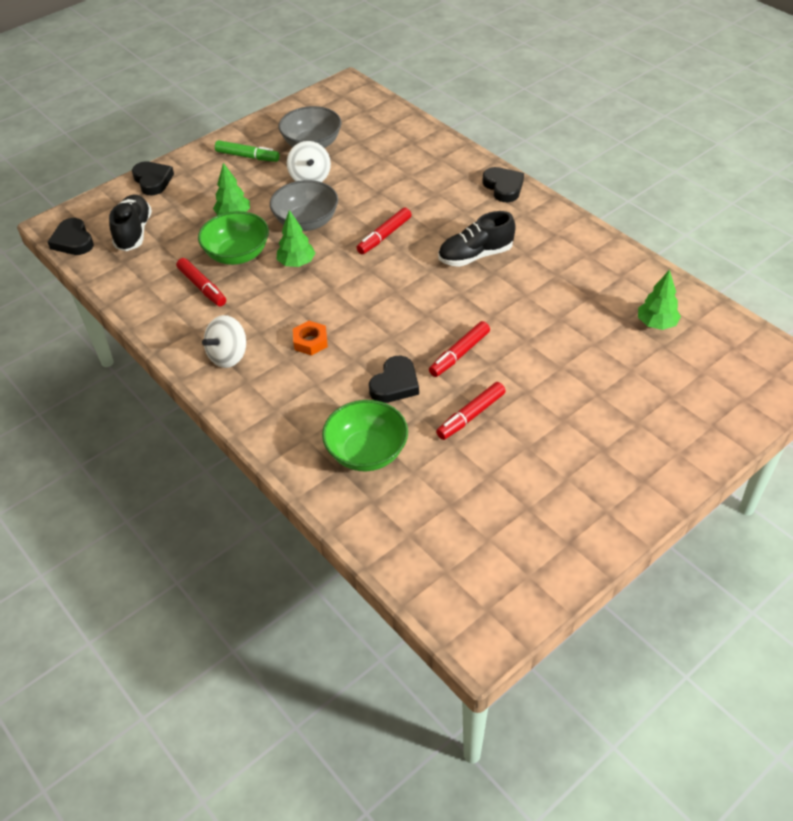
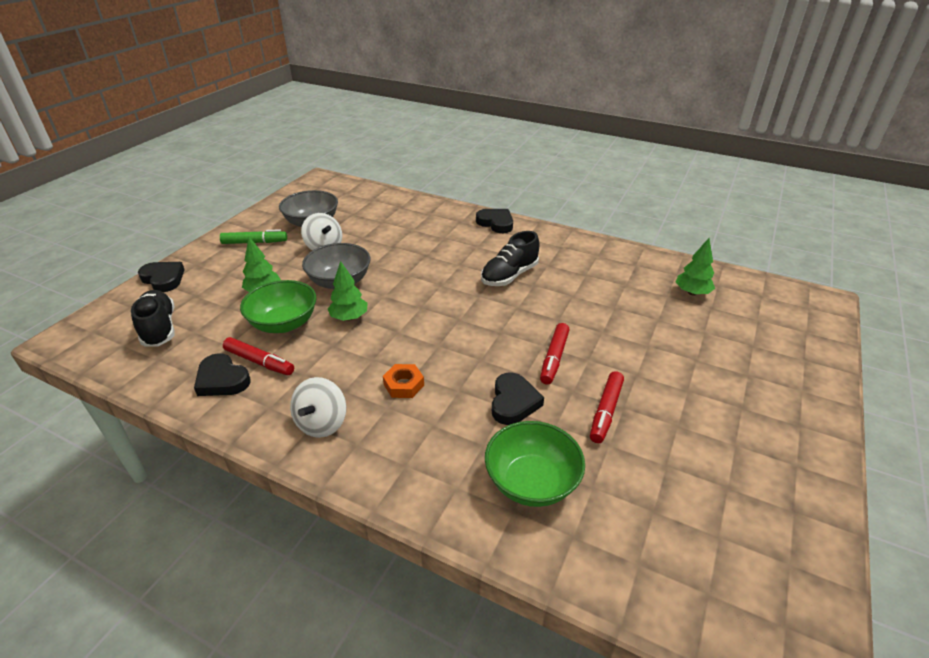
camera: 25 degrees left, 10 degrees down
(73, 241) = (88, 351): black heart -> black heart (222, 380)
(384, 236) = (419, 278): red marker -> none

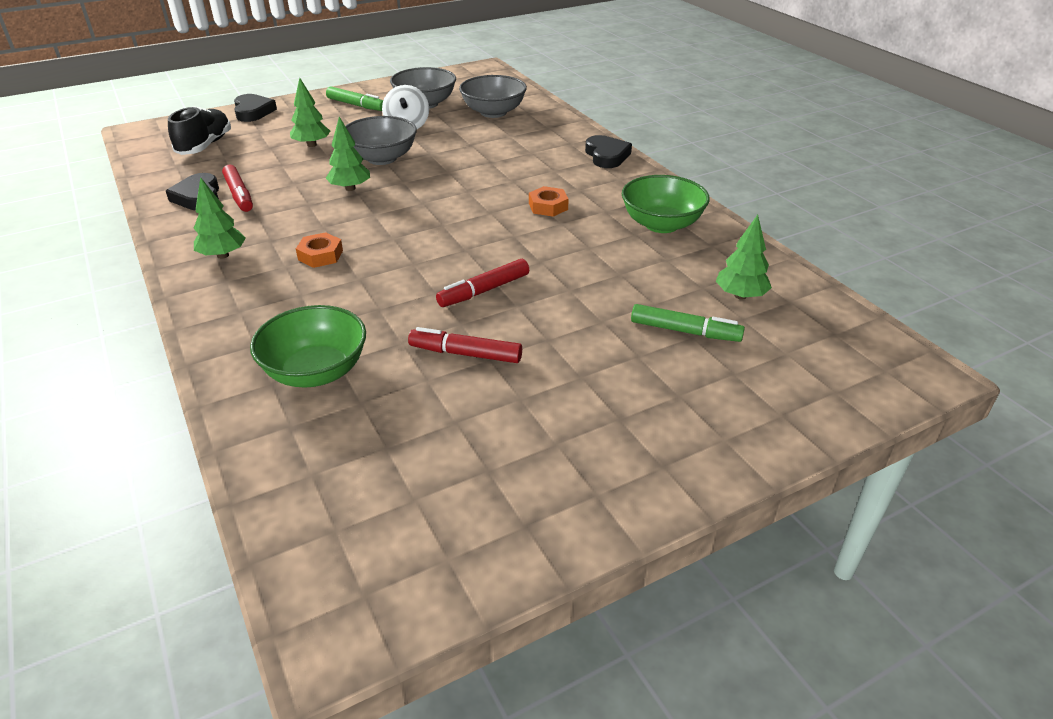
camera: 35 degrees right, 0 degrees up
(284, 323) = (294, 174): green bowl -> green bowl (661, 224)
(322, 423) = (223, 255): white spinning top -> green tree
(375, 214) = (493, 112): none -> grey bowl
(509, 276) = (548, 206): black shoe -> orange nut
(513, 402) = (392, 308): black heart -> none
(605, 411) = (465, 353): red marker -> red marker turned 45 degrees clockwise
(697, 330) = (685, 331): none -> green marker

